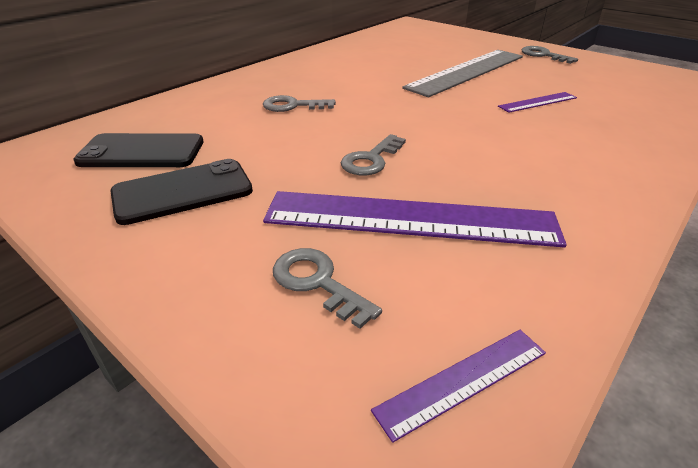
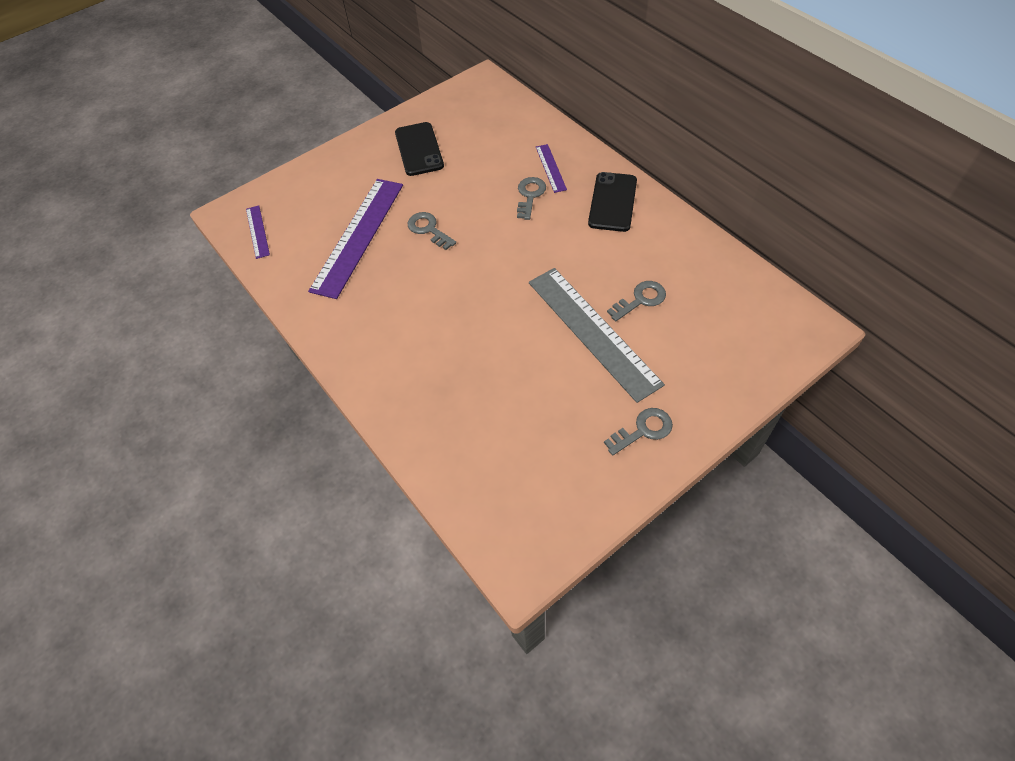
camera: 105 degrees right, 20 degrees up
(142, 152) = (473, 128): black phone -> black phone (612, 202)
(317, 282) = (326, 197): grey key -> grey key (640, 300)
(538, 102) = (498, 361): purple ruler -> purple ruler (550, 168)

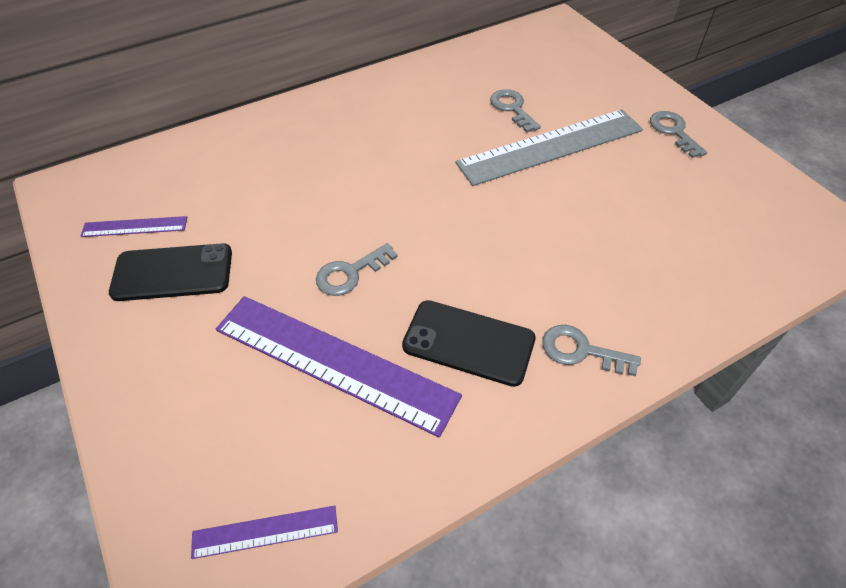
camera: 85 degrees left, 5 degrees down
(530, 195) = (326, 168): grey key -> grey key (581, 351)
(550, 168) = (285, 145): purple ruler -> purple ruler (134, 227)
(612, 202) = (365, 106): black phone -> black phone (468, 343)

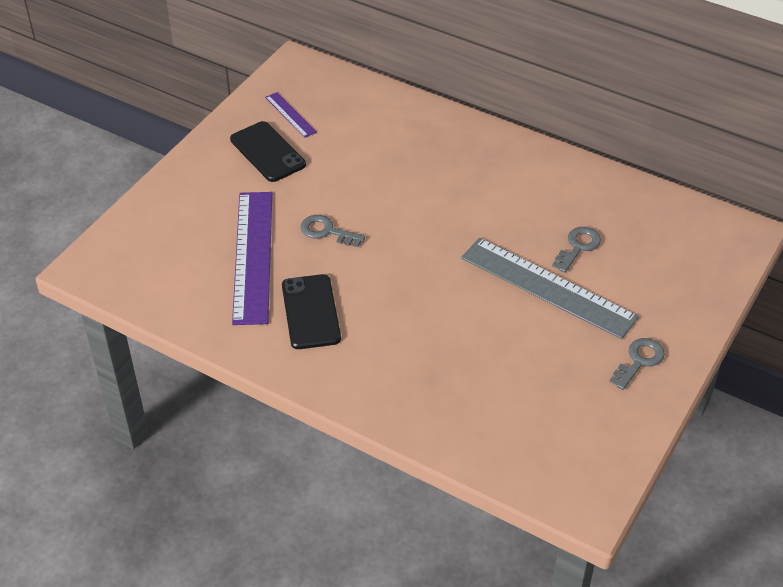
camera: 60 degrees right, 5 degrees down
(265, 532) = (133, 278): purple ruler -> none
(581, 351) = (343, 371): grey key -> none

